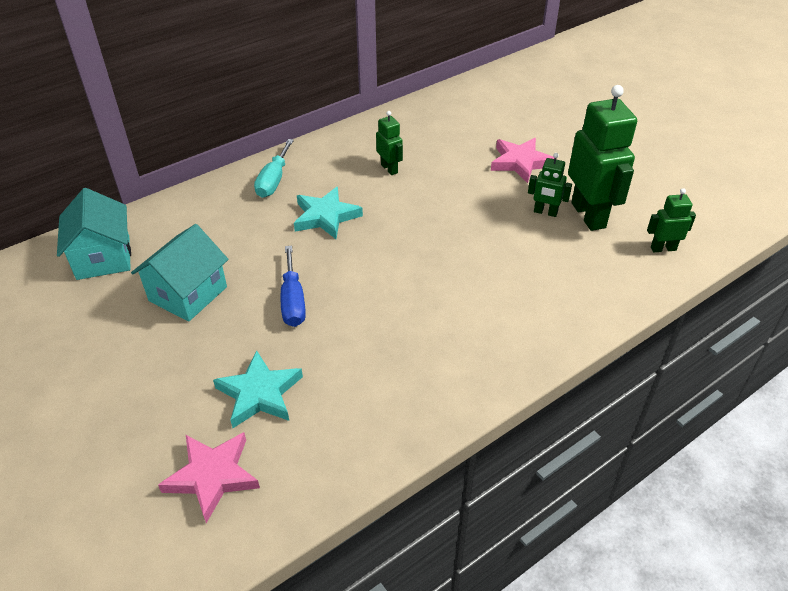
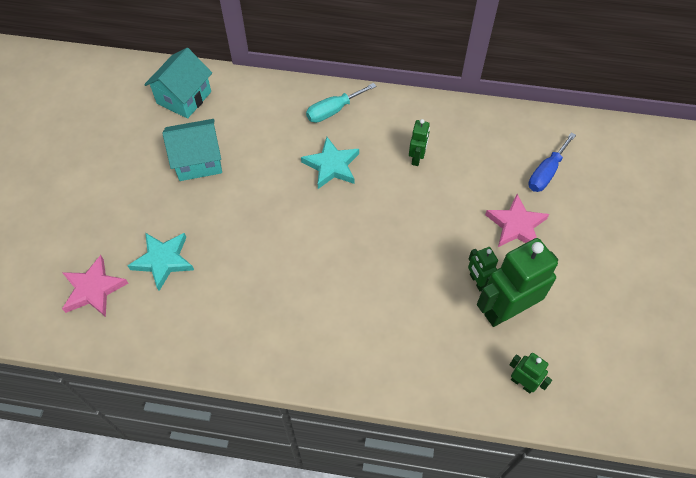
camera: 45 degrees right, 15 degrees up
(293, 301) = (244, 214): blue screwdriver -> blue screwdriver (546, 173)
(588, 215) = (505, 310): green robot -> green robot turned 150 degrees counterclockwise

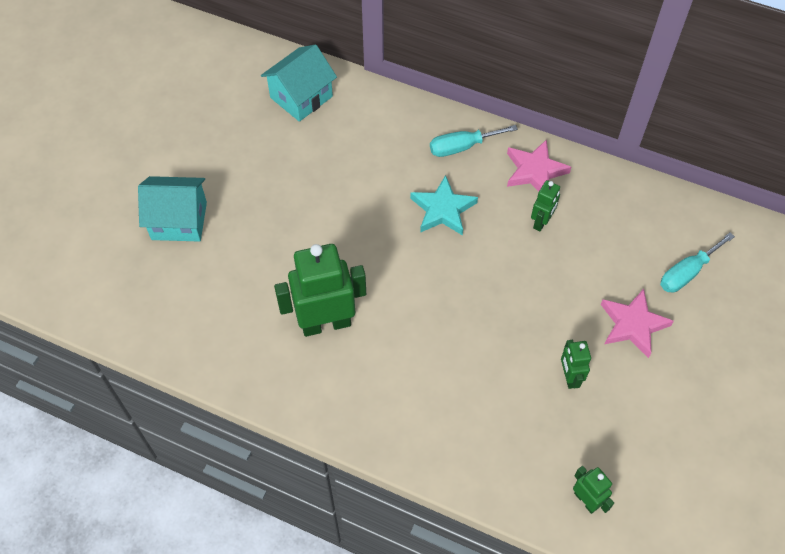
camera: 15 degrees right, 0 degrees up
(93, 289) = (156, 286): pink star -> pink star (535, 171)
(163, 261) = (234, 273): turquoise star -> none
(198, 161) = (298, 172): turquoise house -> turquoise house (179, 221)
(505, 310) = (591, 417): green robot -> green robot (326, 323)
(546, 173) = (687, 272): blue screwdriver -> turquoise screwdriver

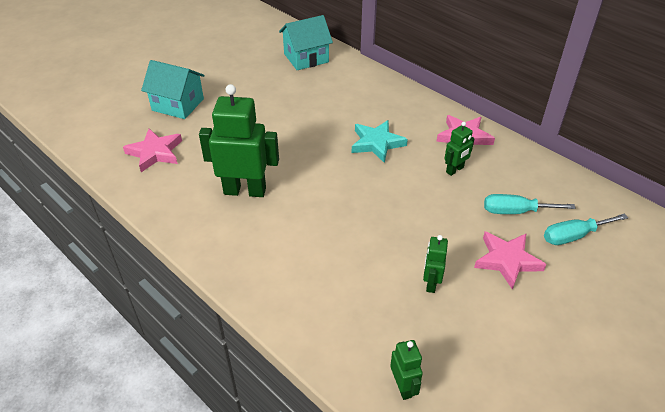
camera: 20 degrees right, 15 degrees down
(192, 303) = (155, 153): none -> pink star
(462, 147) = (411, 110): turquoise screwdriver -> turquoise screwdriver (515, 211)

